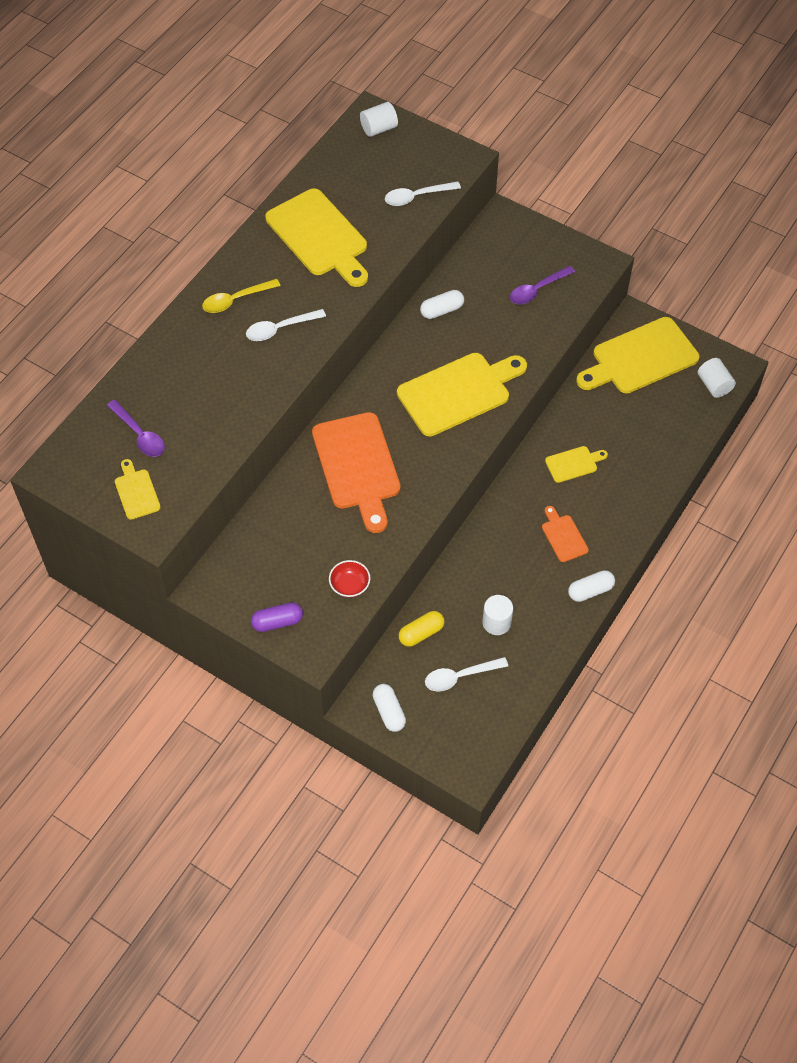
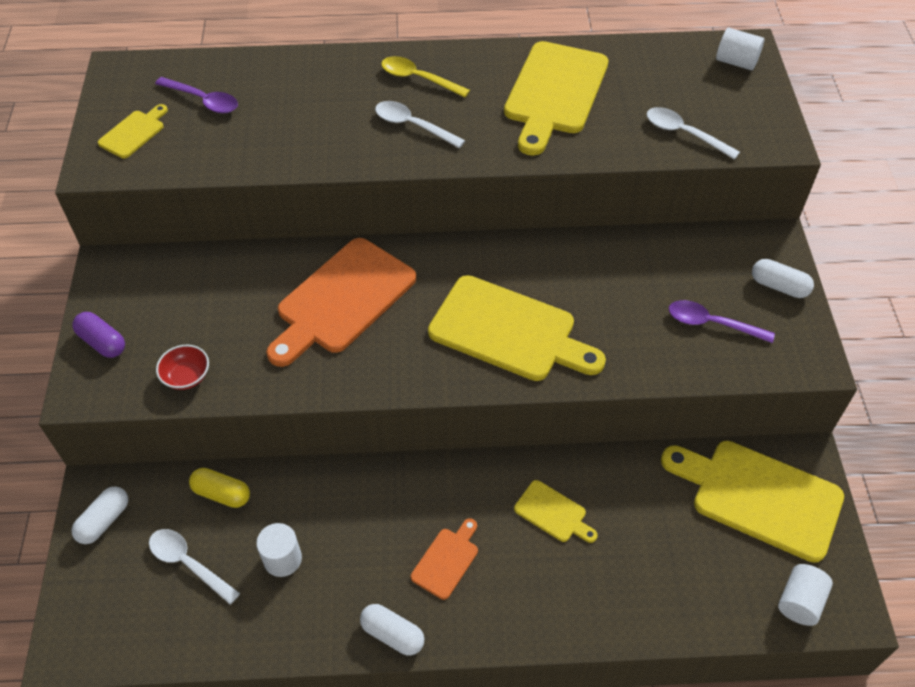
camera: 55 degrees right, 5 degrees down
(139, 434) = (203, 100): purple spoon -> purple spoon turned 75 degrees counterclockwise
(442, 310) = (600, 258): white capsule -> white capsule (779, 286)

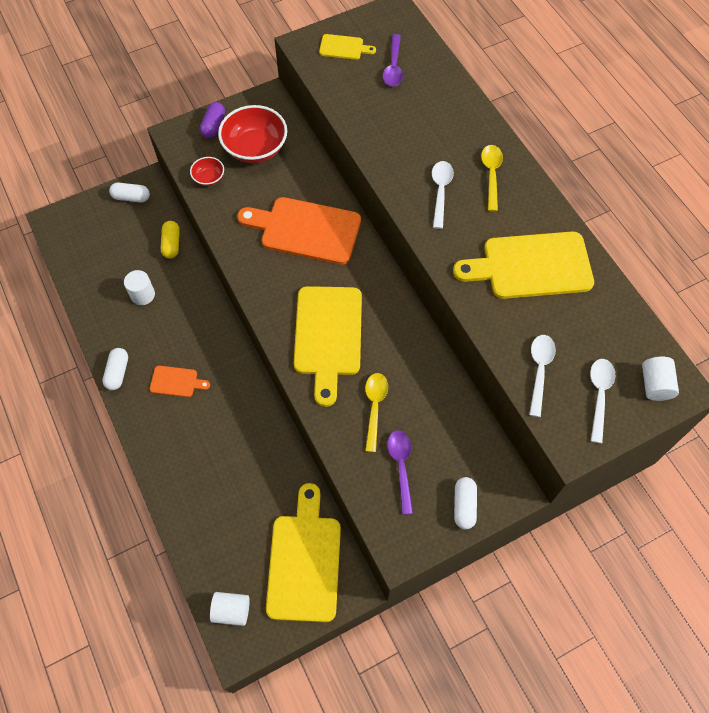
camera: 65 degrees right, 10 degrees up
(177, 308) = (255, 148): none -> red bowl
(188, 563) = (122, 250): white spoon -> white spoon (599, 395)
(553, 513) = (235, 430): yellow cutting board -> none
(626, 321) = (374, 407): none -> yellow spoon

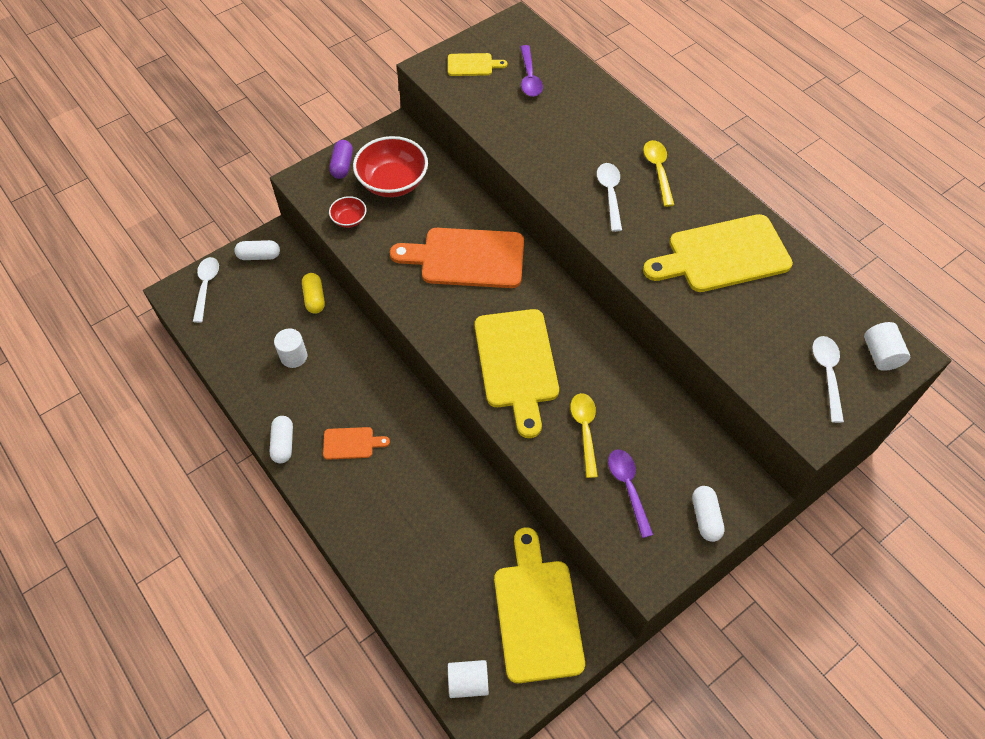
camera: 10 degrees left, 5 degrees down
(539, 371) = (759, 359): white spoon -> white spoon (206, 287)

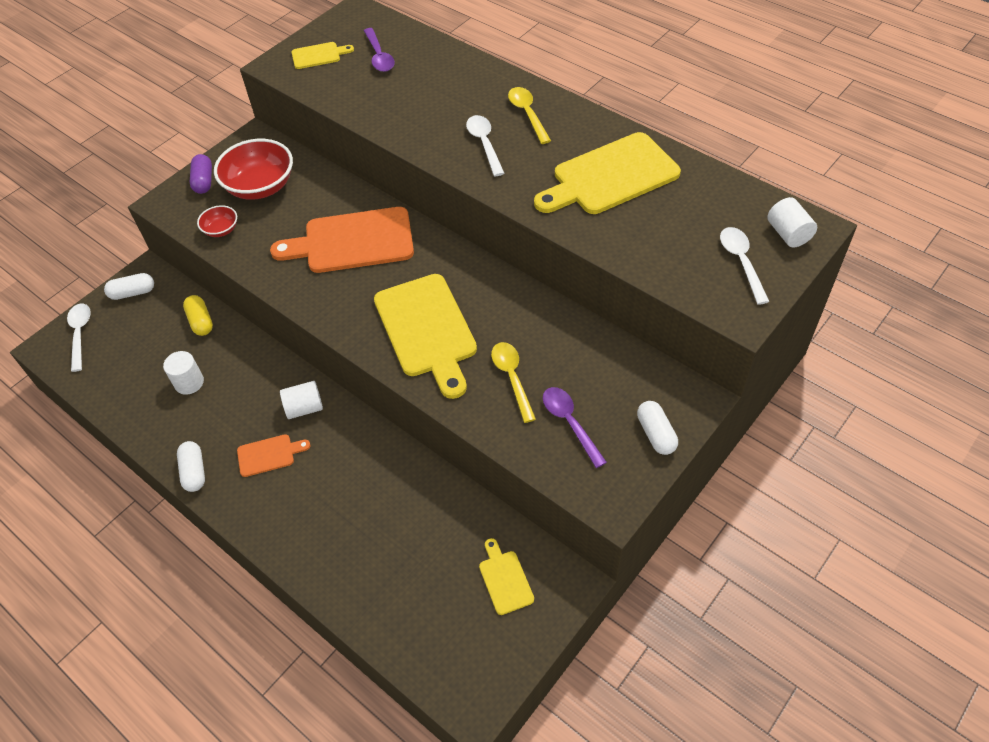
camera: 10 degrees left, 5 degrees down
(468, 682) = (447, 668): white cylinder -> white cylinder (304, 408)
(537, 613) = (504, 579): yellow cutting board -> yellow cutting board, size x0.47

